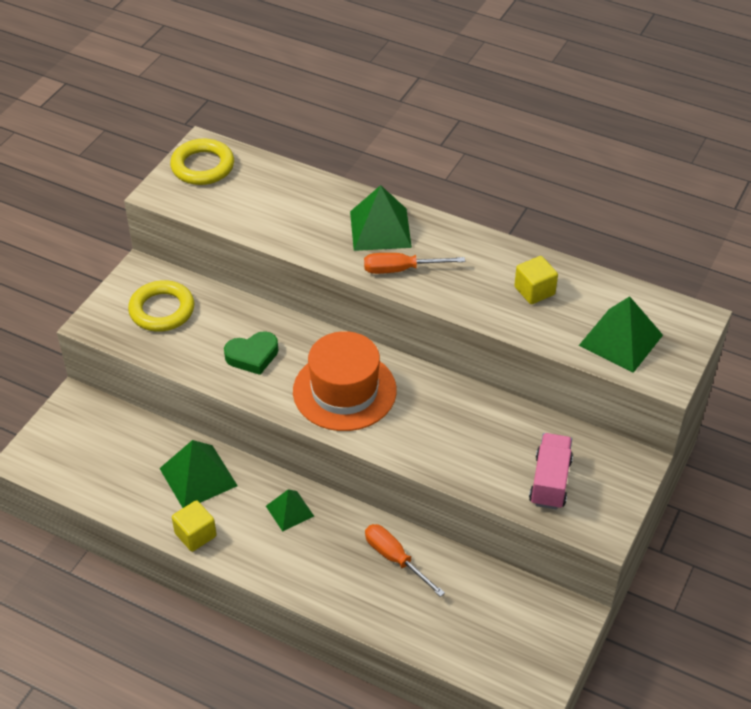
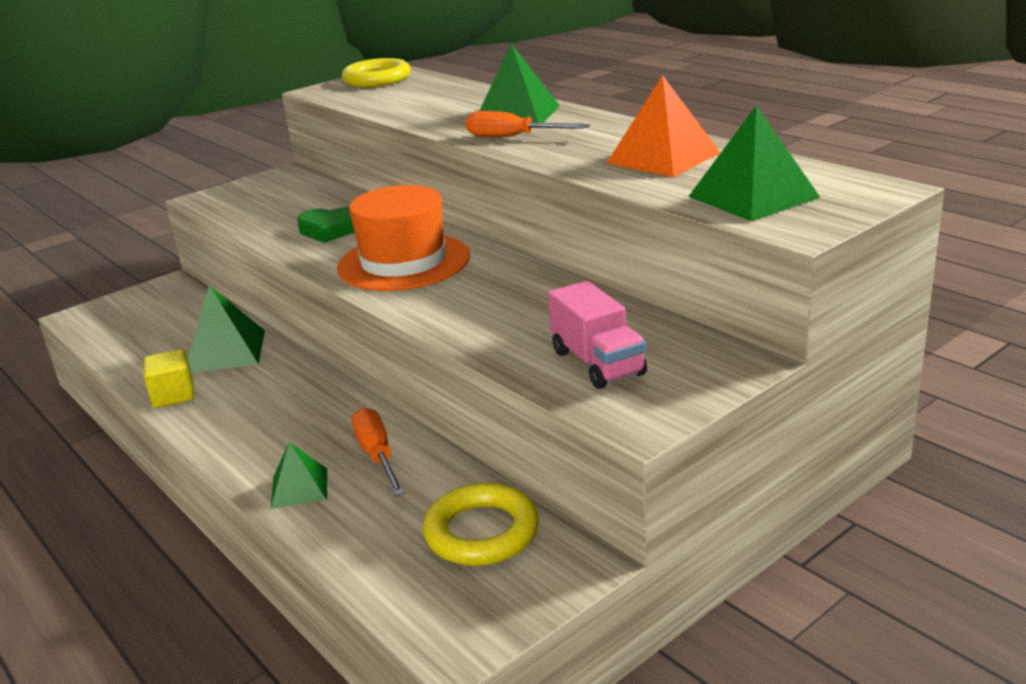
camera: 25 degrees right, 20 degrees down
(162, 310) = (276, 196): yellow ring -> yellow ring (482, 532)
(290, 511) = (293, 392): green pyramid -> green pyramid (299, 488)
(534, 291) = (663, 158): yellow cube -> orange pyramid
(550, 481) = (597, 363): pink truck -> pink truck turned 120 degrees clockwise

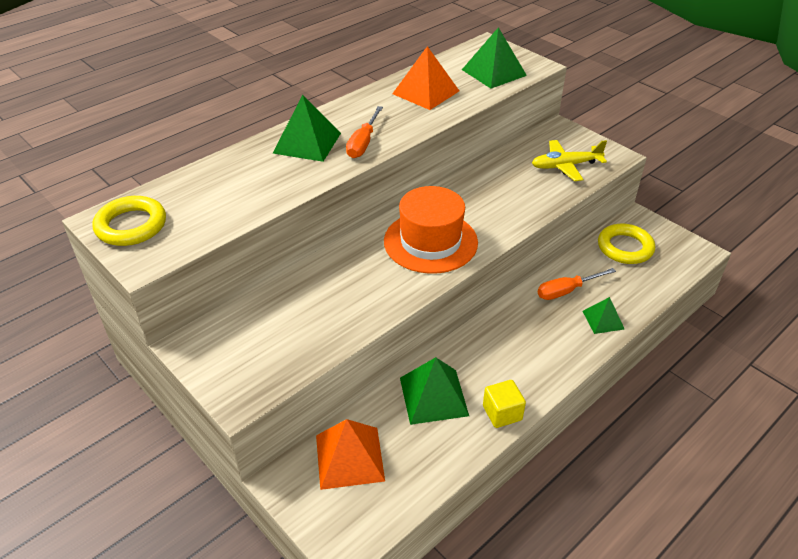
camera: 95 degrees left, 15 degrees up
(173, 311) = (349, 457): none -> orange pyramid
(331, 230) = (359, 288): green heart -> none
(597, 363) = (565, 166): pink truck -> yellow plane

